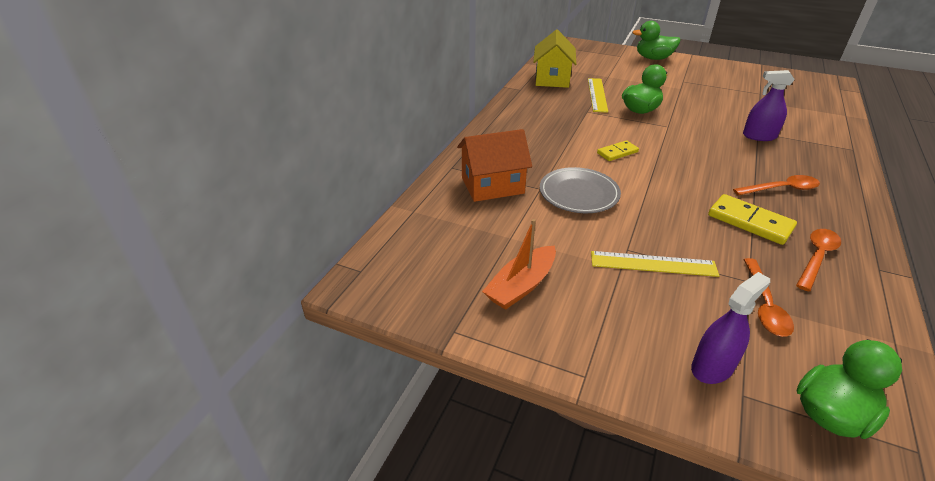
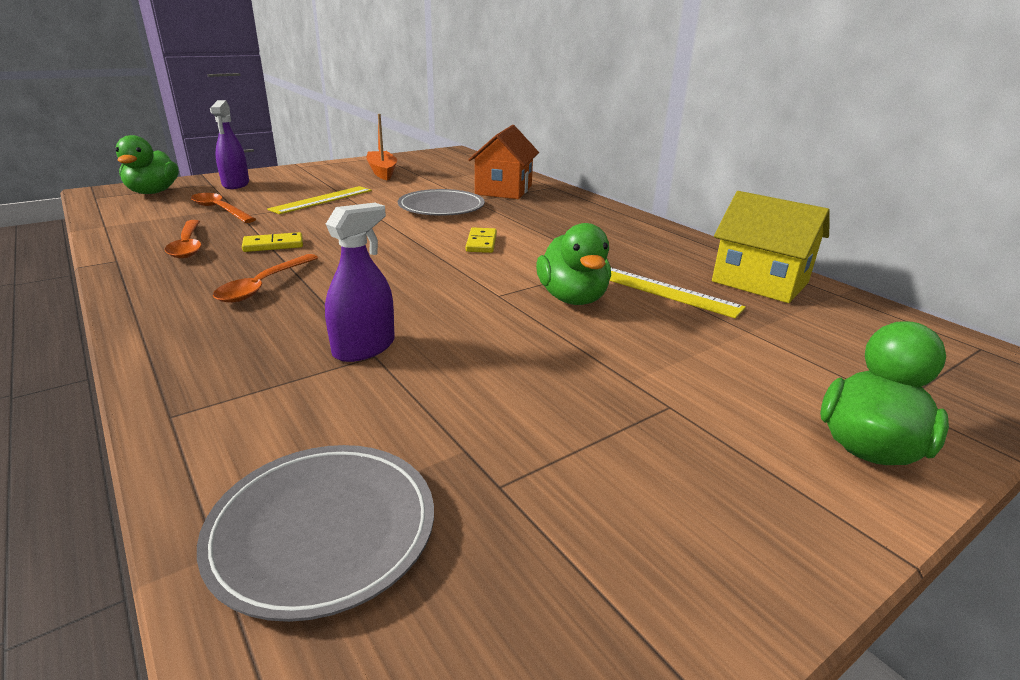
camera: 120 degrees right, 10 degrees down
(750, 222) = (273, 245): yellow domino -> yellow domino, size x0.62
(815, 107) = (323, 531): none -> grey plate

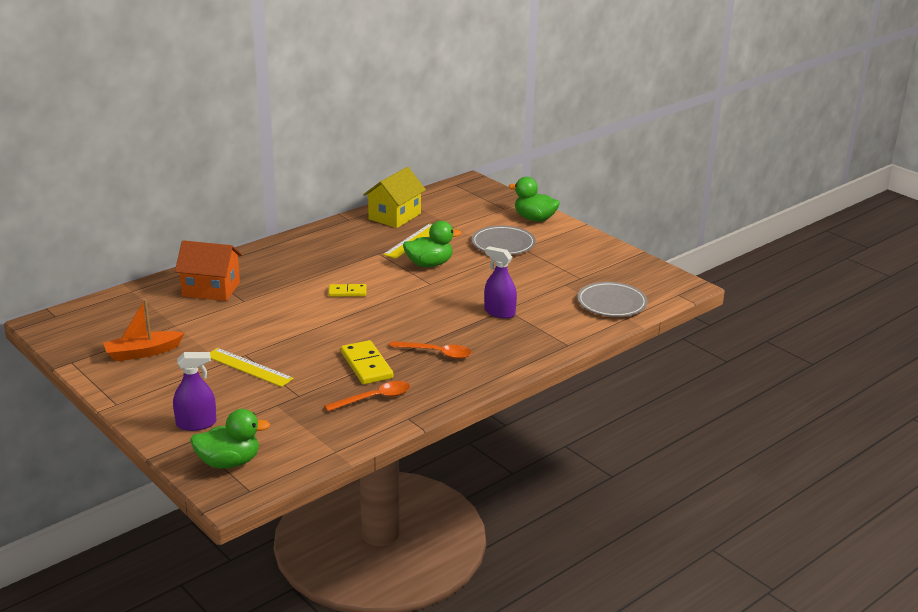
camera: 95 degrees left, 0 degrees up
(220, 210) = (285, 409): orange spoon -> none
(273, 245) = (366, 365): yellow domino -> yellow domino, size x1.60
(441, 207) = (267, 312): grey plate -> grey plate (503, 244)

